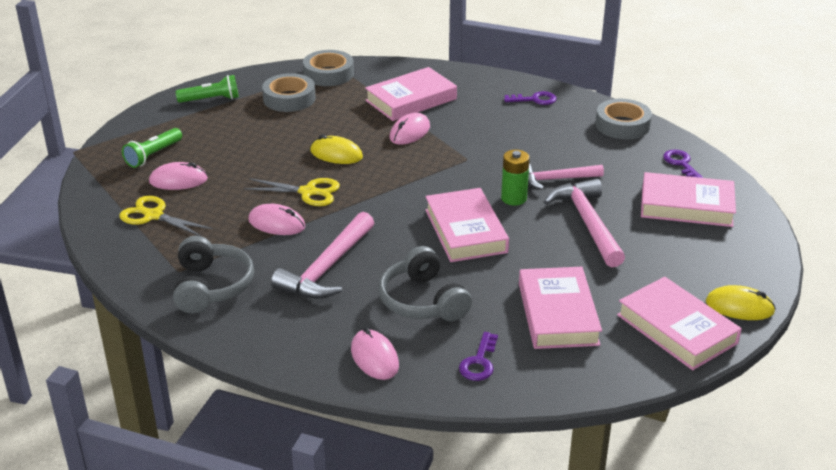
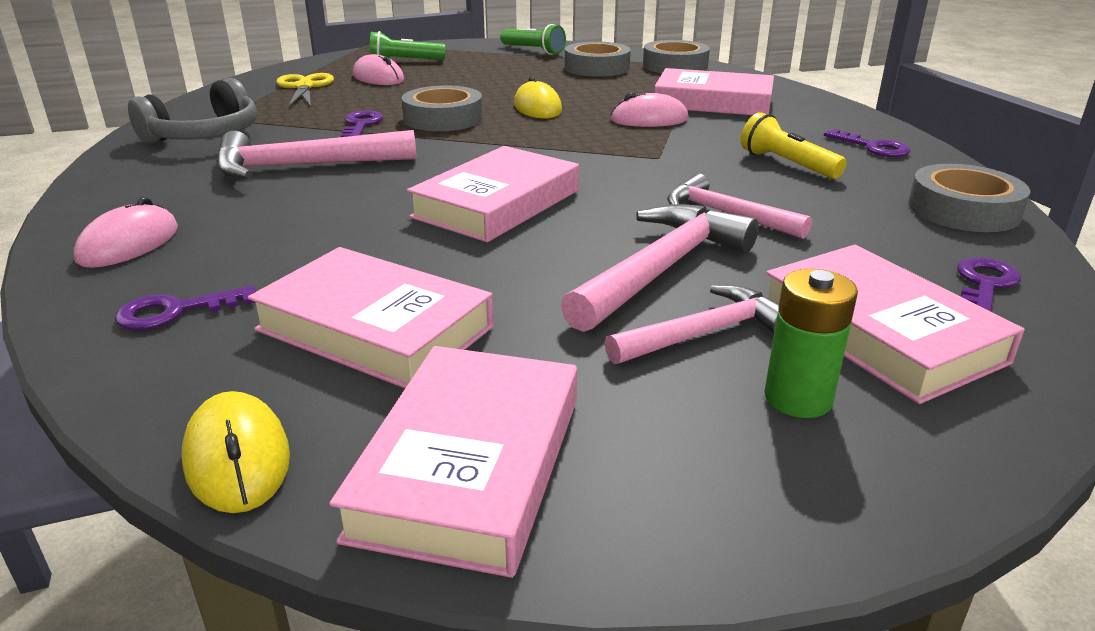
camera: 50 degrees right, 5 degrees down
(277, 223) = (361, 125): pink mouse -> purple key
(308, 192) = (443, 118): yellow scissors -> grey tape
(422, 301) = (295, 230): grey headphones -> none
(514, 198) = (625, 205): green battery -> green battery (798, 398)
(523, 132) = (787, 164): none -> yellow flashlight
(557, 314) = (375, 328): pink book -> pink book turned 75 degrees clockwise
(647, 241) = (704, 333): none -> pink hammer
(739, 307) = (658, 523): yellow mouse -> yellow mouse (237, 458)

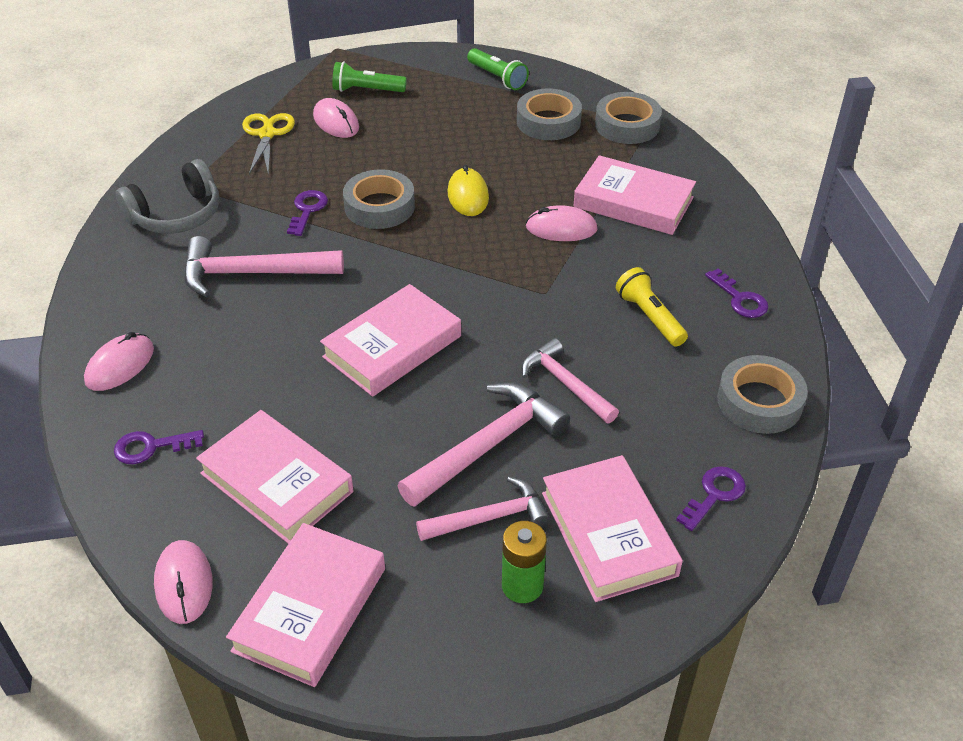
camera: 10 degrees right, 15 degrees up
(237, 458) = (184, 584): yellow mouse -> pink mouse

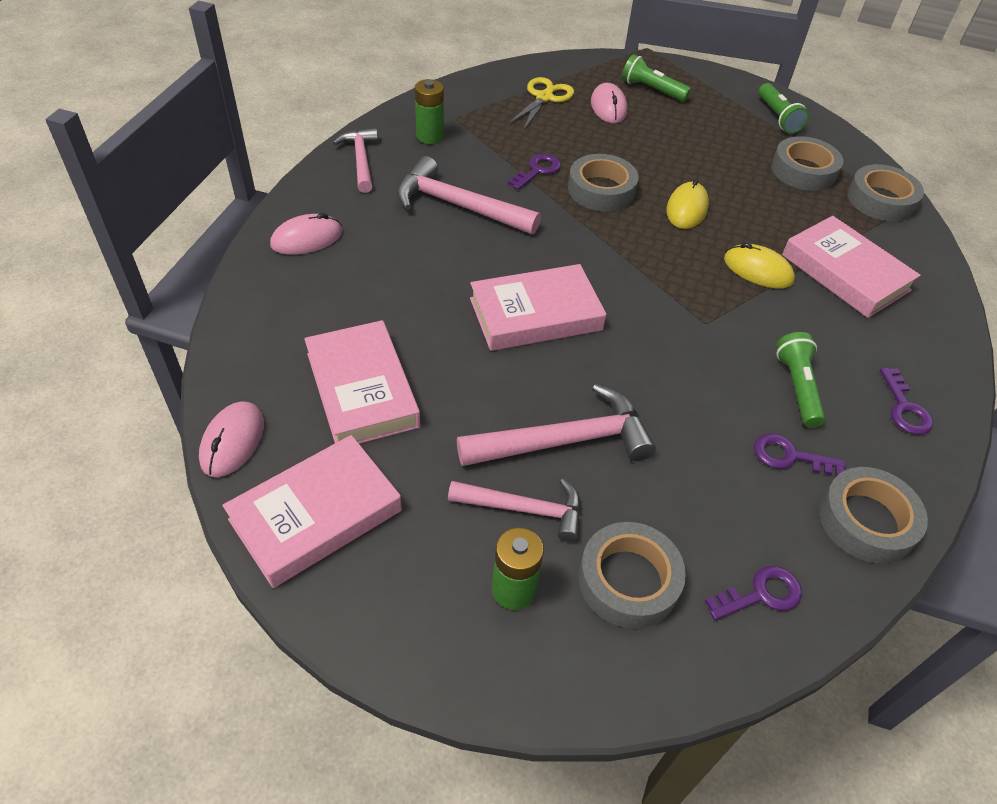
camera: 25 degrees right, 5 degrees up
(151, 447) = (285, 315): purple key -> purple key (789, 456)
(176, 215) = (430, 136): grey headphones -> green battery
(561, 228) = (758, 270): pink mouse -> yellow mouse
(566, 384) = (674, 415): pink hammer -> pink hammer (361, 160)
(608, 533) = (628, 580): pink book -> grey tape
(649, 317) = (797, 387): yellow flashlight -> green flashlight

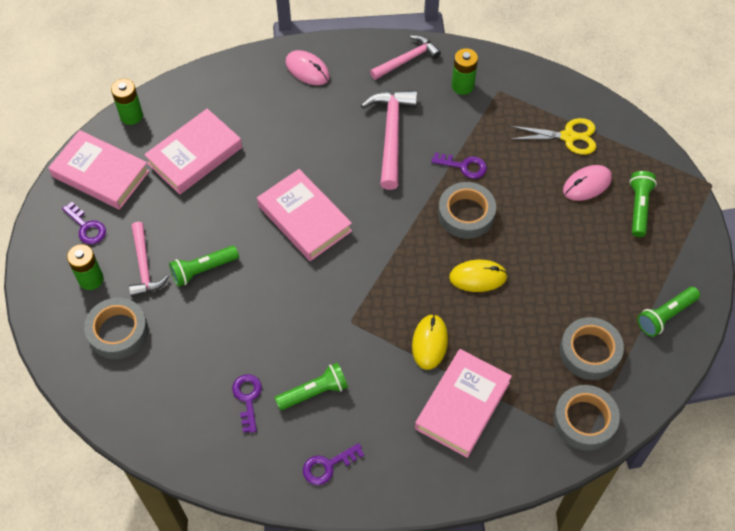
camera: 70 degrees right, 10 degrees up
(232, 441) = (131, 116): pink mouse -> green battery
(564, 441) = (203, 270): pink hammer -> green flashlight
(761, 594) = (135, 402): purple key -> purple key (87, 227)
(866, 521) = (213, 452): grey tape -> none

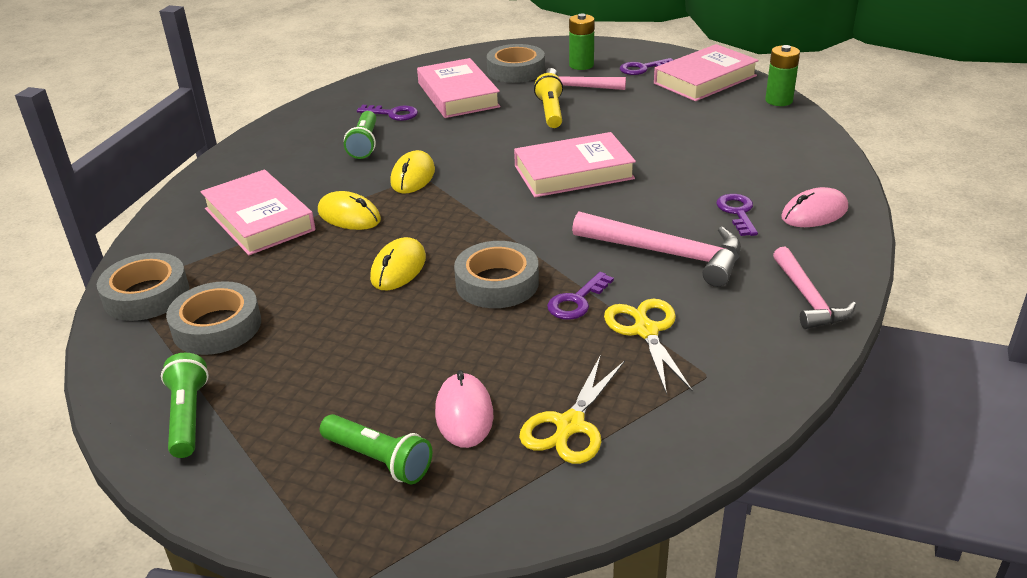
camera: 115 degrees right, 25 degrees down
(195, 155) = (703, 125): pink book -> pink book (458, 95)
(203, 270) = (550, 112): green flashlight -> yellow flashlight
(327, 466) = (287, 138): purple key -> purple key (737, 212)
(354, 326) = (413, 176): none -> yellow mouse
(462, 86) = (733, 339): green battery -> none
(475, 125) = (646, 331): none -> yellow scissors

